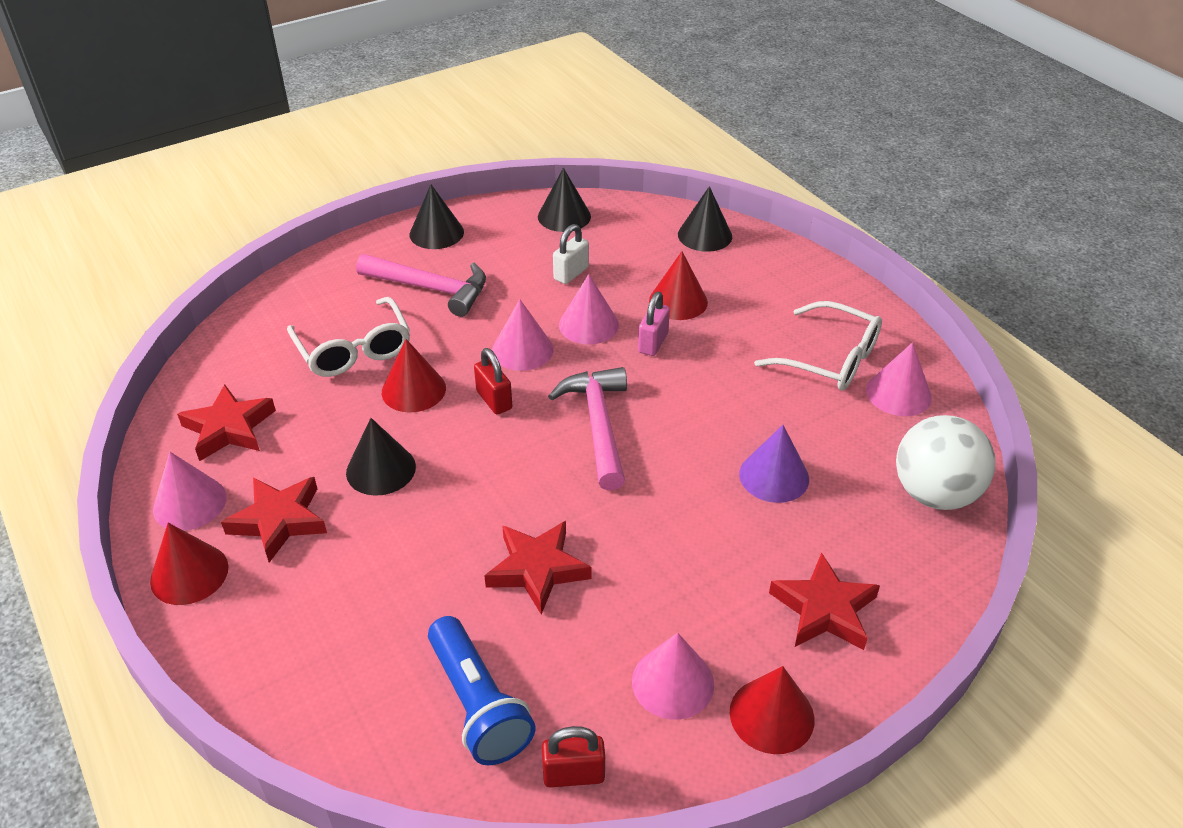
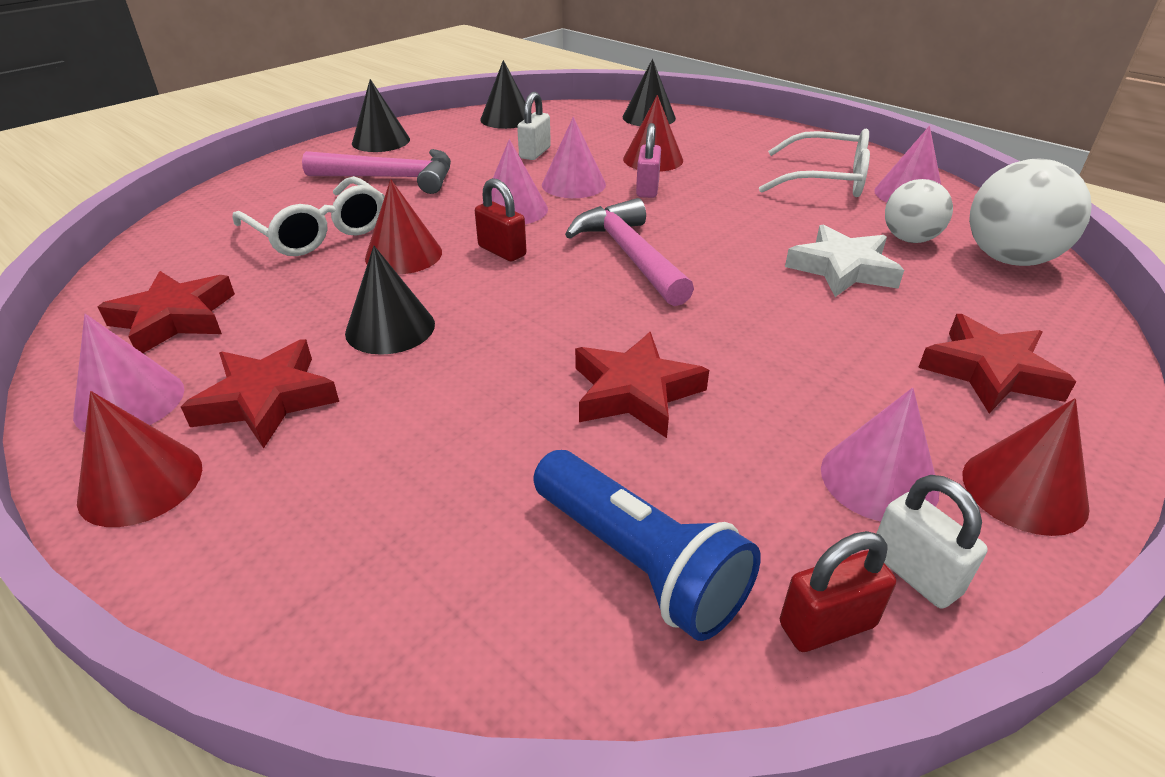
camera: 15 degrees left, 5 degrees down
(651, 755) = (914, 573): none -> white padlock
(774, 476) = (842, 269): purple cone -> white star
(858, 452) = (909, 239): none -> white ball

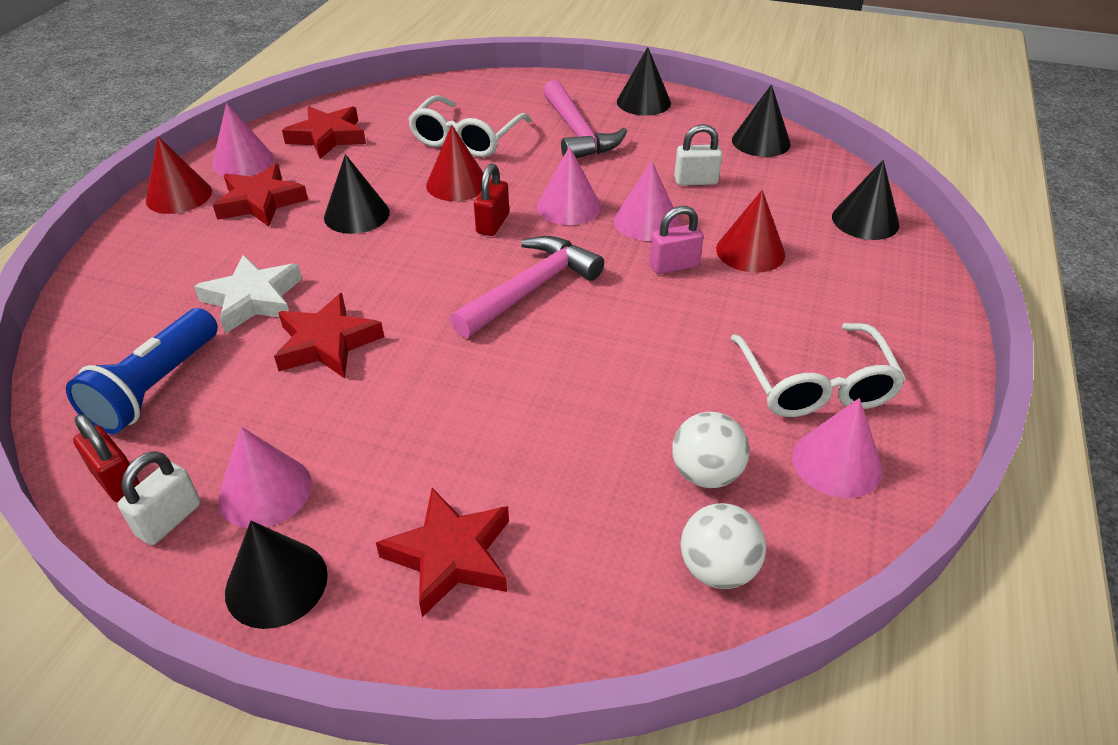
camera: 65 degrees right, 5 degrees up
(842, 269) = (595, 428): white star -> white star (253, 299)
(1009, 259) = (717, 569): white ball -> white ball, size x0.63
(1024, 490) = (276, 583): red cone -> black cone

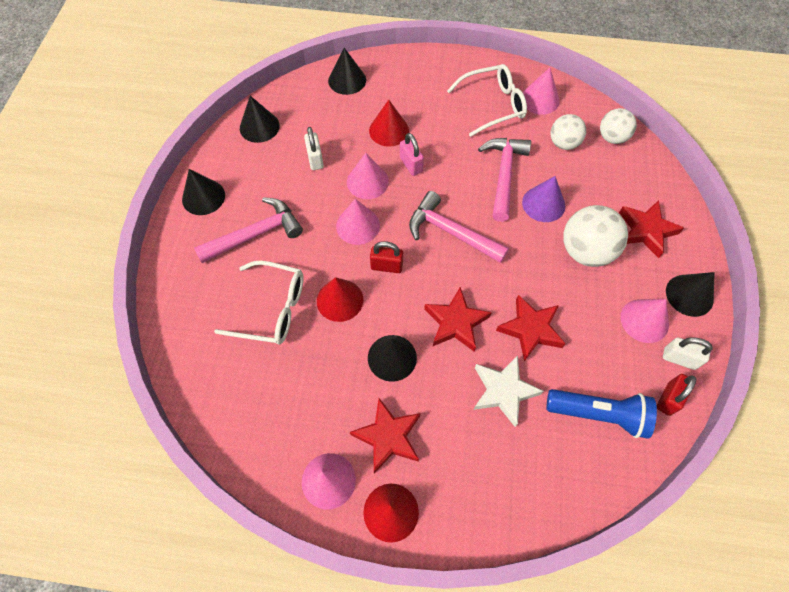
camera: 100 degrees left, 20 degrees up
(328, 137) = (279, 421): red star -> red star (456, 322)
(437, 444) = (585, 251): none -> white ball
(558, 409) = (543, 204): none -> purple cone
(635, 368) = (504, 175): none -> pink hammer

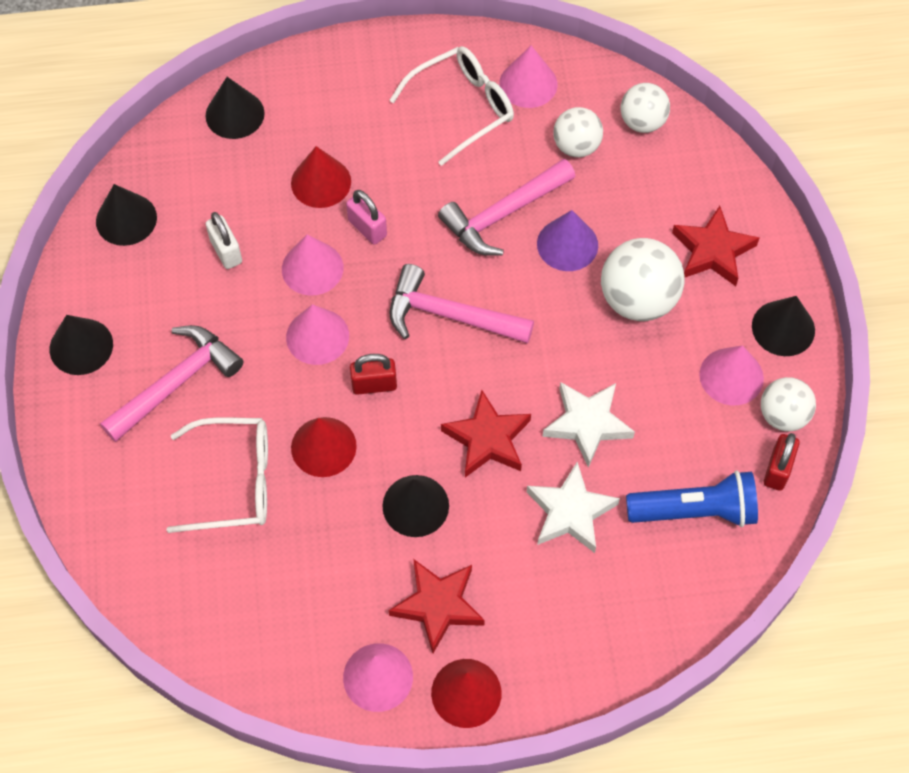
camera: 15 degrees left, 0 degrees up
(504, 175) = (503, 214): pink hammer -> pink hammer turned 120 degrees counterclockwise
(530, 329) = (587, 424): red star -> white star
(679, 358) = (783, 415): white padlock -> white ball

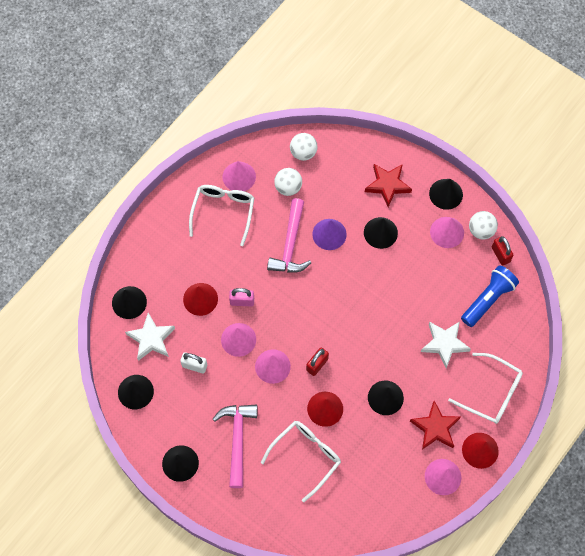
camera: 45 degrees left, 5 degrees up
(450, 315) = (315, 307): pink hammer -> none
(487, 439) = (384, 344): red star -> none
(565, 635) = (492, 393): none -> white glasses
(587, 424) = (414, 302): white star -> white star (151, 339)
(638, 300) = (380, 232): white ball -> black cone

